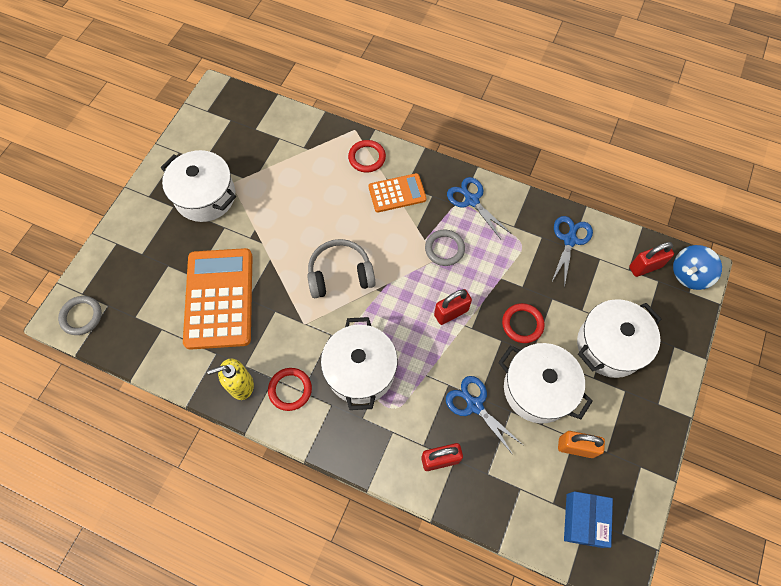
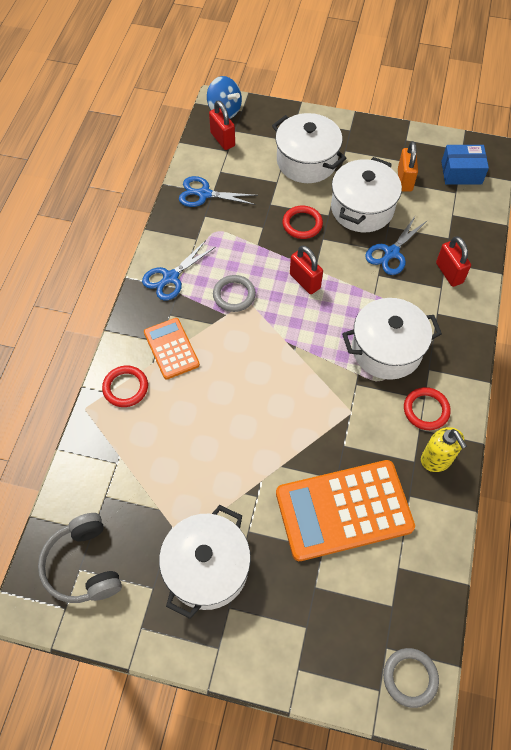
camera: 100 degrees left, 5 degrees down
(340, 275) = (285, 387): grey headphones -> grey headphones (84, 565)

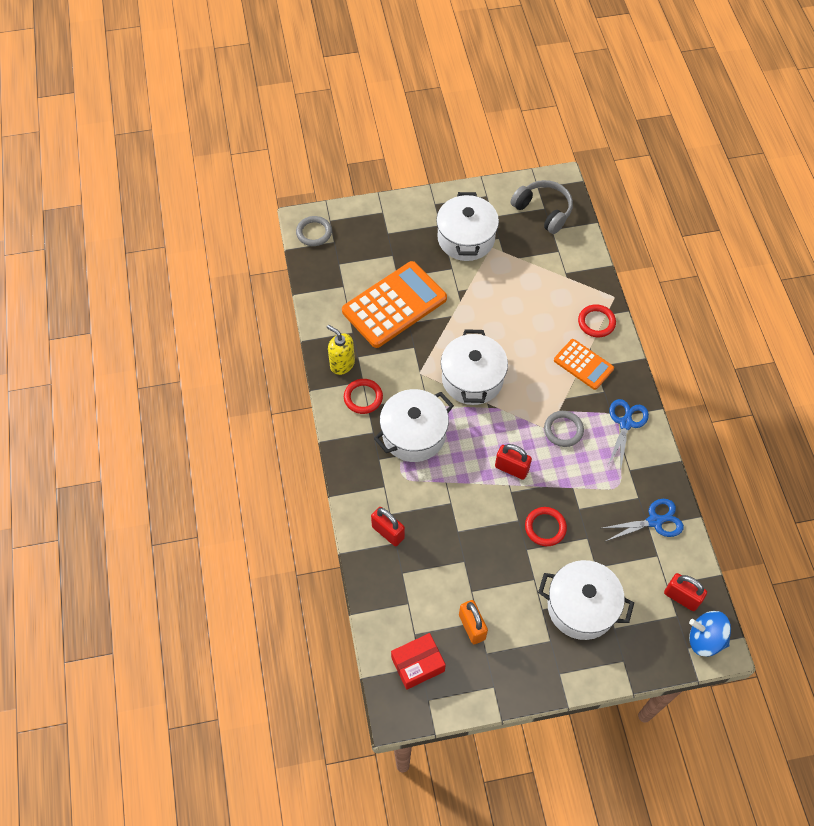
camera: 155 degrees right, 0 degrees up
(362, 208) = (498, 571): white pot -> white pot (472, 379)
(391, 253) = (449, 531): blue scissors -> none
(461, 173) = (417, 664): blue box -> red box

